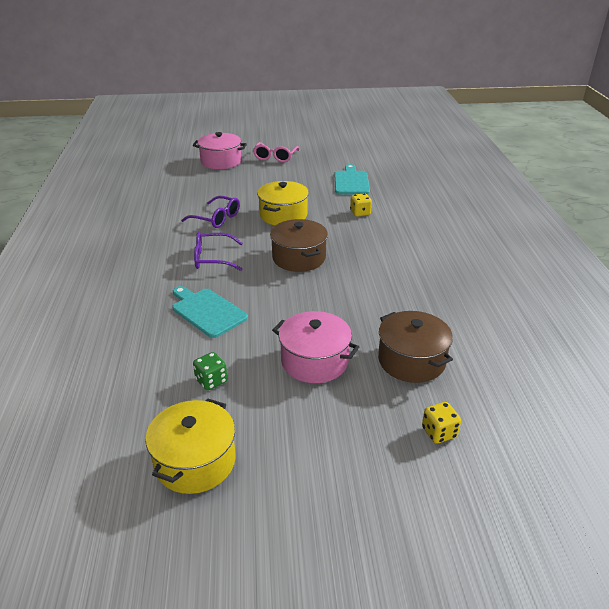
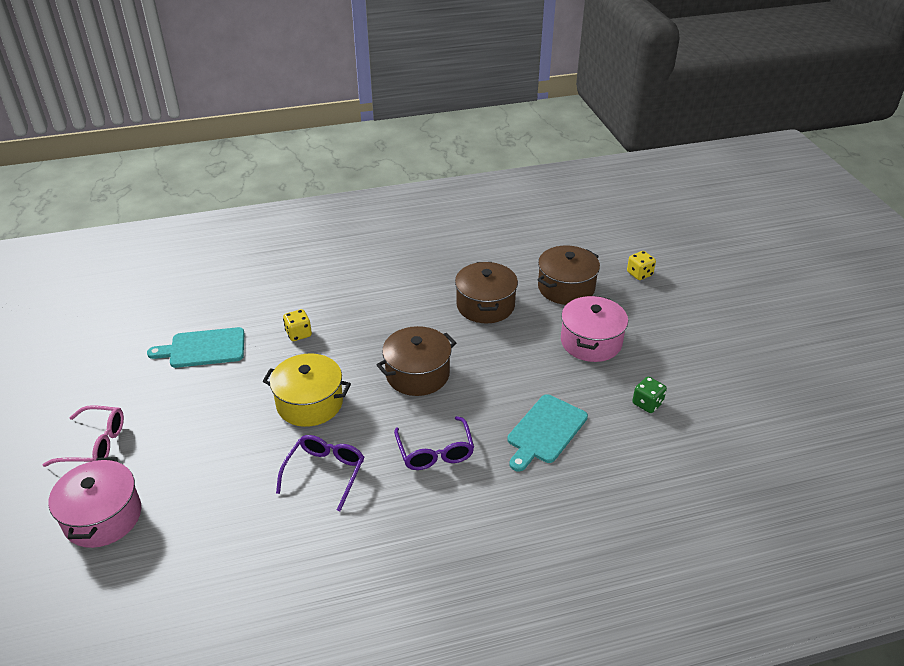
camera: 100 degrees left, 5 degrees up
(195, 461) = (737, 393): yellow pot -> none
(385, 301) = (485, 305): none -> brown pot

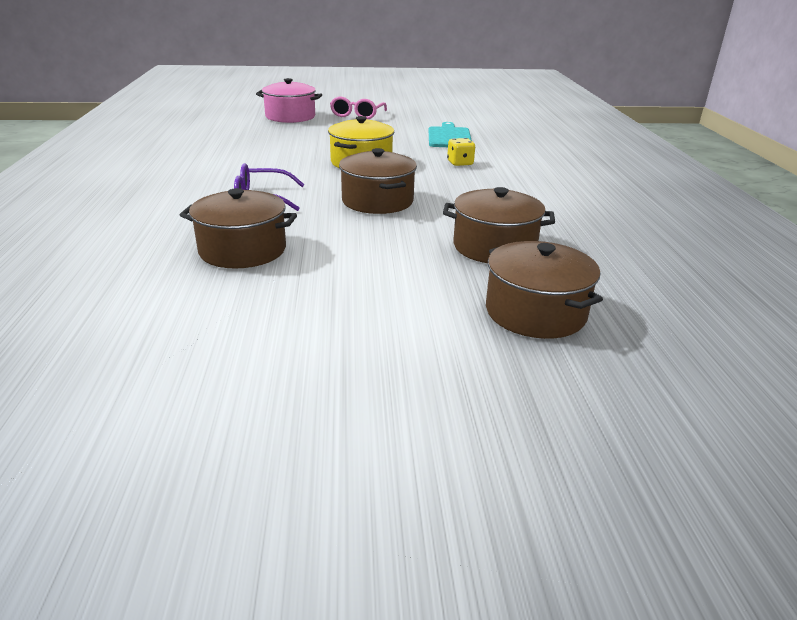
camera: 100 degrees right, 10 degrees down
(325, 472) = (275, 163): purple glasses -> none
(545, 431) = (242, 250): turquoise cutting board -> brown pot
(591, 342) = (390, 309): pink pot -> none
(639, 274) = (586, 405): yellow dice -> none
(647, 403) = (231, 328): green dice -> none

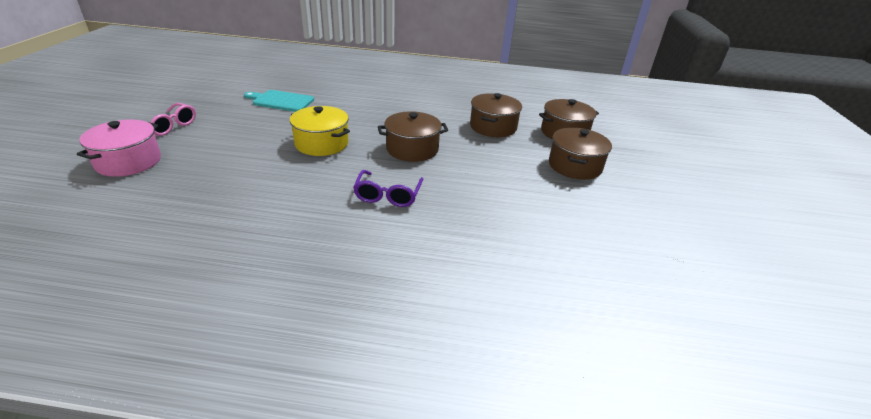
camera: 80 degrees left, 5 degrees up
(242, 250) = (489, 209): brown pot -> brown pot (575, 166)
(460, 163) = (348, 109): yellow dice -> none

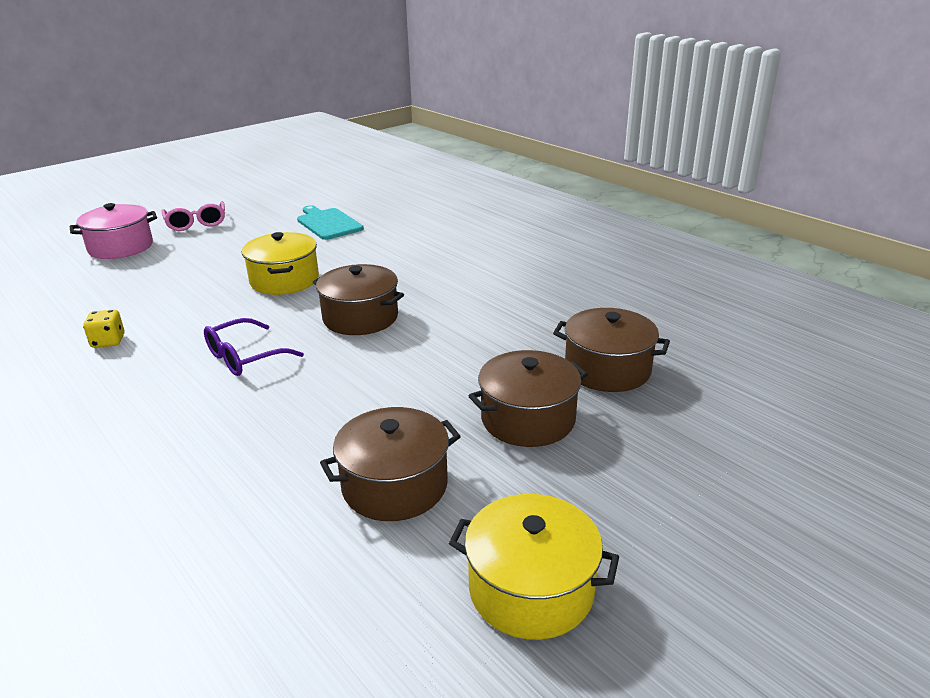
camera: 45 degrees right, 5 degrees down
(267, 226) = (108, 341): none -> yellow dice
(493, 127) = (512, 325): brown pot -> brown pot (395, 485)
(691, 229) = (531, 589): none -> yellow pot

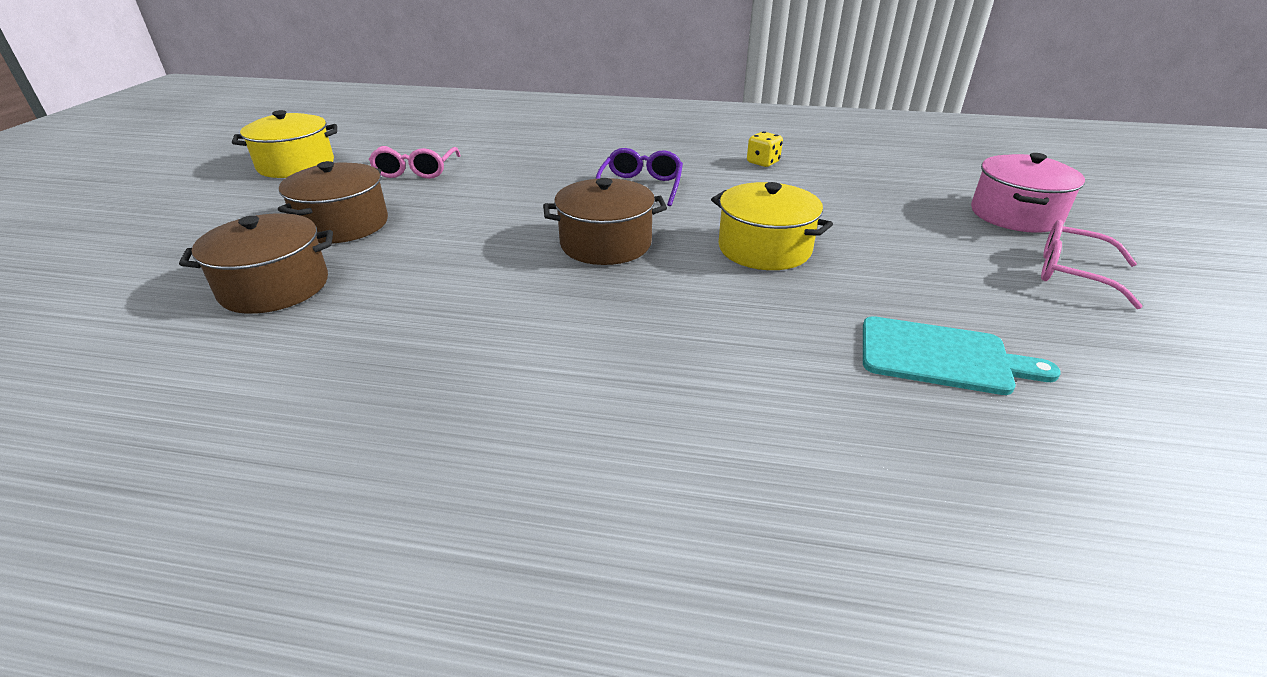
camera: 140 degrees right, 5 degrees up
(395, 485) = (416, 171): brown pot -> pink glasses

